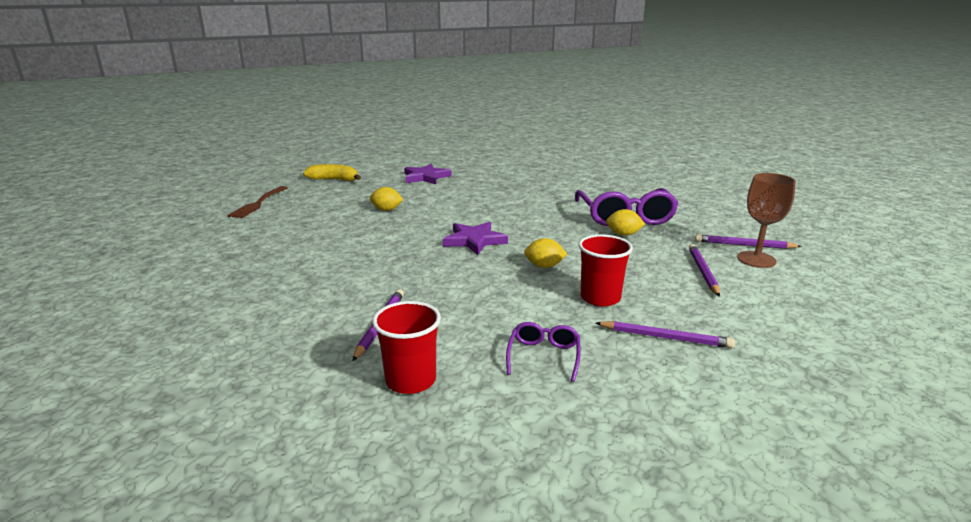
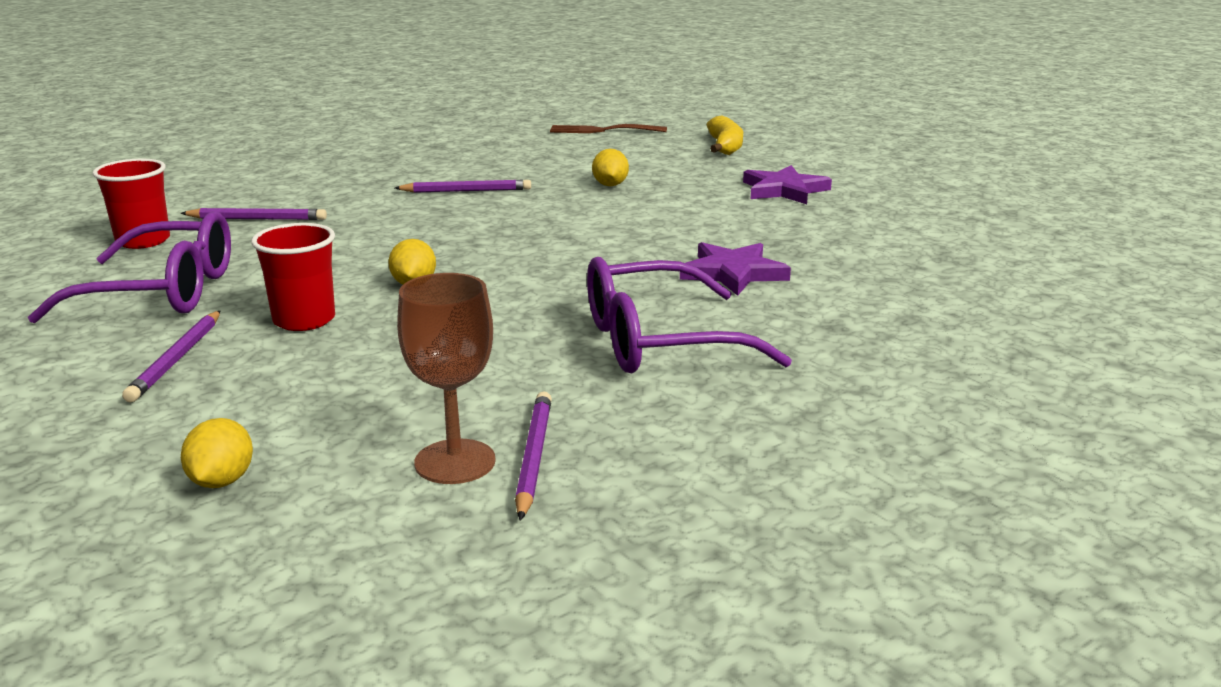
camera: 80 degrees right, 0 degrees up
(474, 240) = (504, 240): purple star -> purple star (733, 273)
(544, 356) = (162, 292): purple glasses -> purple glasses, size x2.03
(623, 234) = (560, 339): yellow lemon -> yellow lemon (222, 481)
(703, 272) = (393, 401): purple pencil -> purple pencil (466, 191)

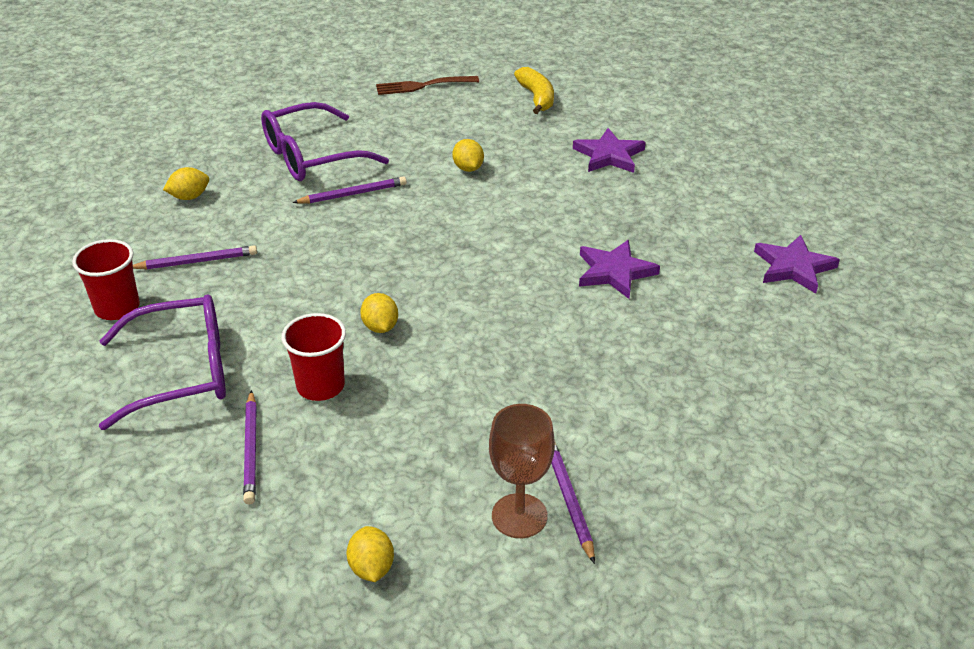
camera: 15 degrees left, 15 degrees up
(293, 178) = (189, 197): none -> yellow lemon
(659, 342) = (597, 363): purple glasses -> purple glasses (312, 156)
(977, 293) = (793, 267): none -> purple star

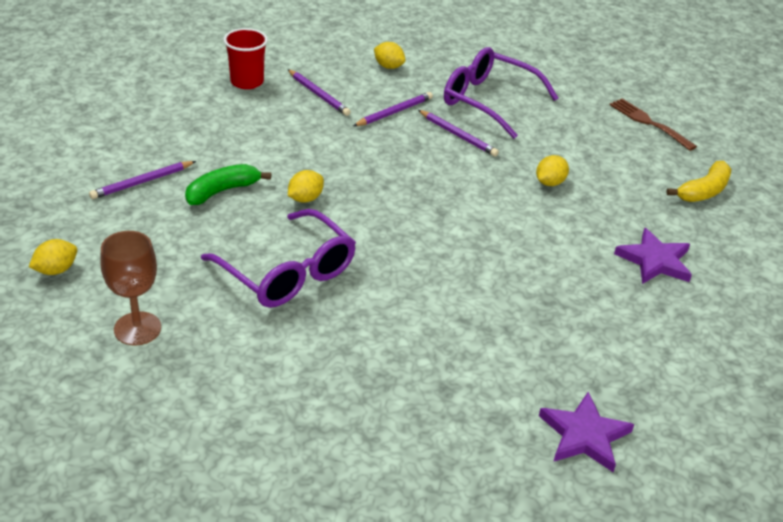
camera: 60 degrees right, 0 degrees up
(182, 372) = (200, 129): purple glasses -> purple glasses (287, 273)
(320, 386) = (222, 191): red cup -> green banana
(569, 500) = (167, 351): purple pencil -> purple pencil (394, 112)
(614, 272) = (474, 308): purple star -> none

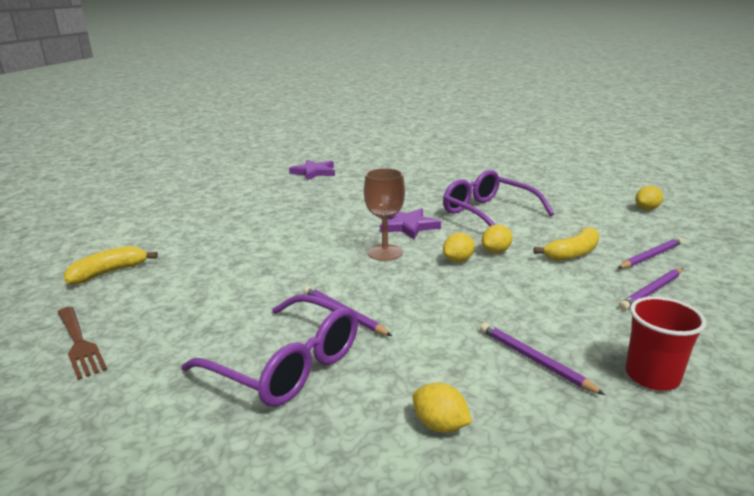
camera: 175 degrees left, 15 degrees down
(137, 328) = (565, 191): brown goblet -> brown goblet (385, 252)
(222, 191) = (572, 253): green banana -> yellow banana
(394, 112) = (423, 339): purple pencil -> purple pencil (652, 291)
(550, 183) = (261, 273): yellow lemon -> yellow lemon (458, 260)
(655, 261) = (212, 228): purple star -> purple star (408, 226)

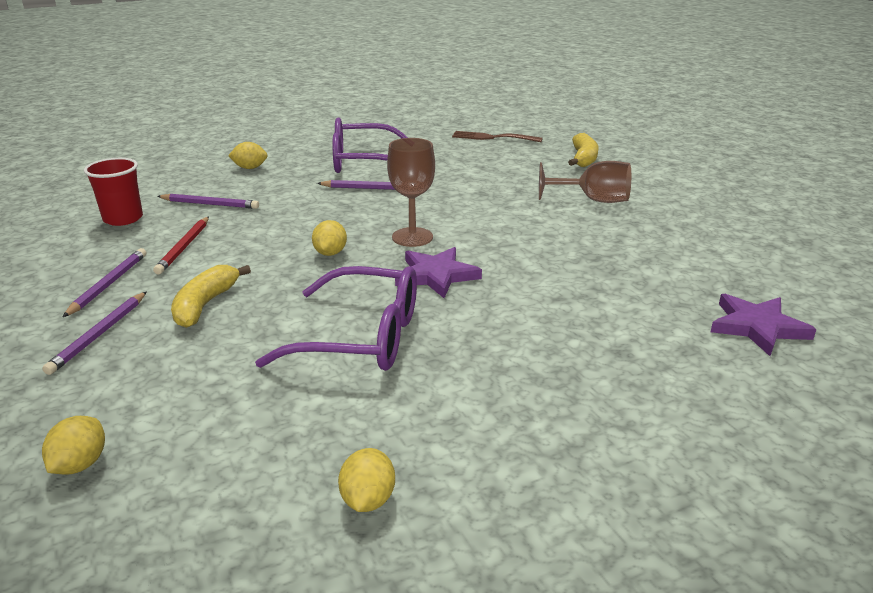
camera: 140 degrees right, 5 degrees up
(216, 236) = (593, 200): none -> brown goblet
(496, 251) = (299, 276): yellow lemon -> yellow lemon (368, 500)
(579, 306) = (184, 247): none -> red pencil

